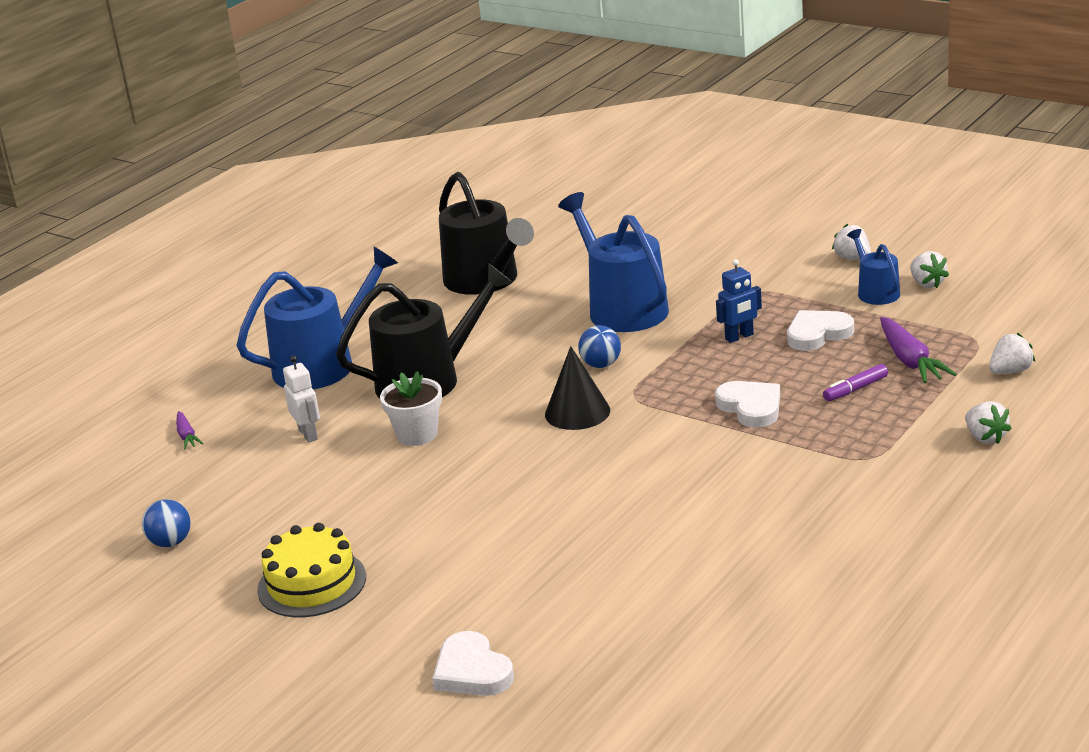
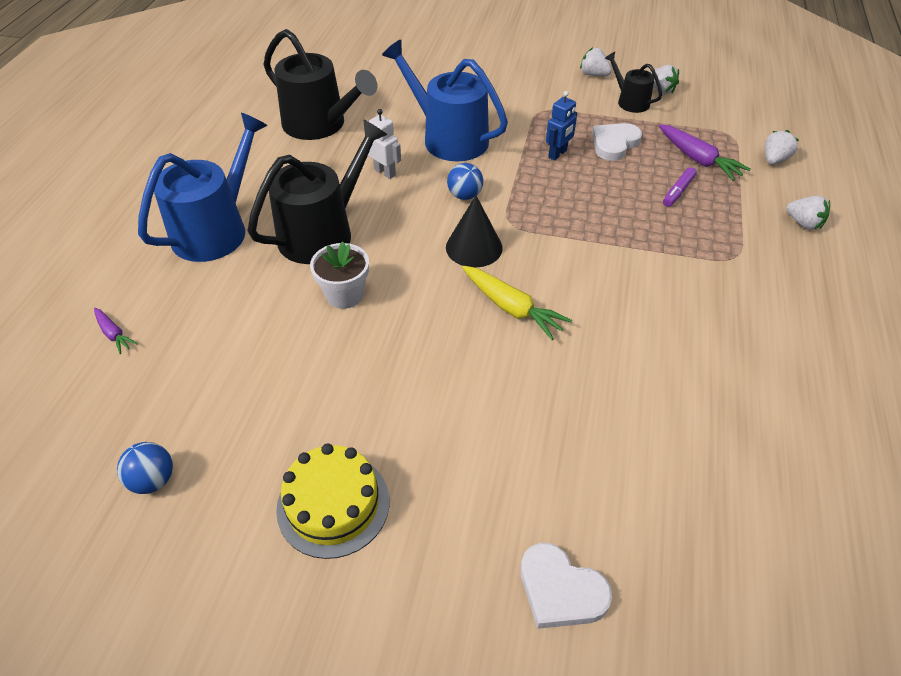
camera: 25 degrees left, 20 degrees up
(308, 434) = (239, 312): white robot -> white robot (385, 172)
(579, 468) = (511, 308): none -> yellow carrot
(751, 407) = (611, 221): white heart -> none
(876, 292) = (630, 101): blue watering can -> black watering can

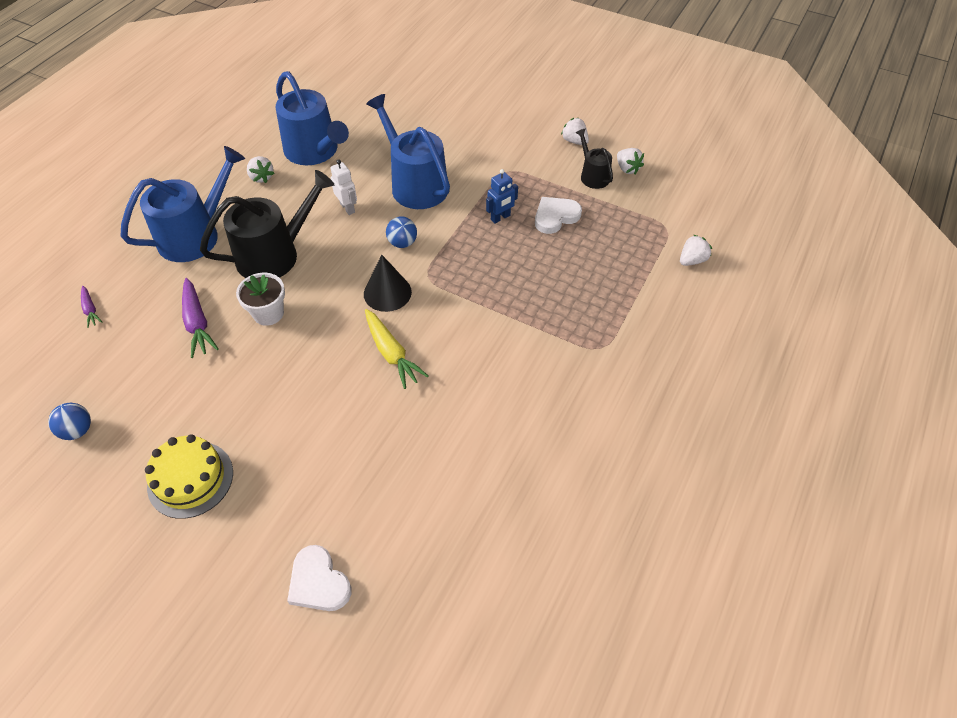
camera: 15 degrees right, 5 degrees up
(320, 125) = (314, 151): black watering can -> blue watering can
(678, 192) = (586, 275): purple marker -> none
(697, 159) = (622, 246): purple carrot -> purple carrot (197, 323)
(803, 223) = (681, 328): white strawberry -> white strawberry (261, 177)

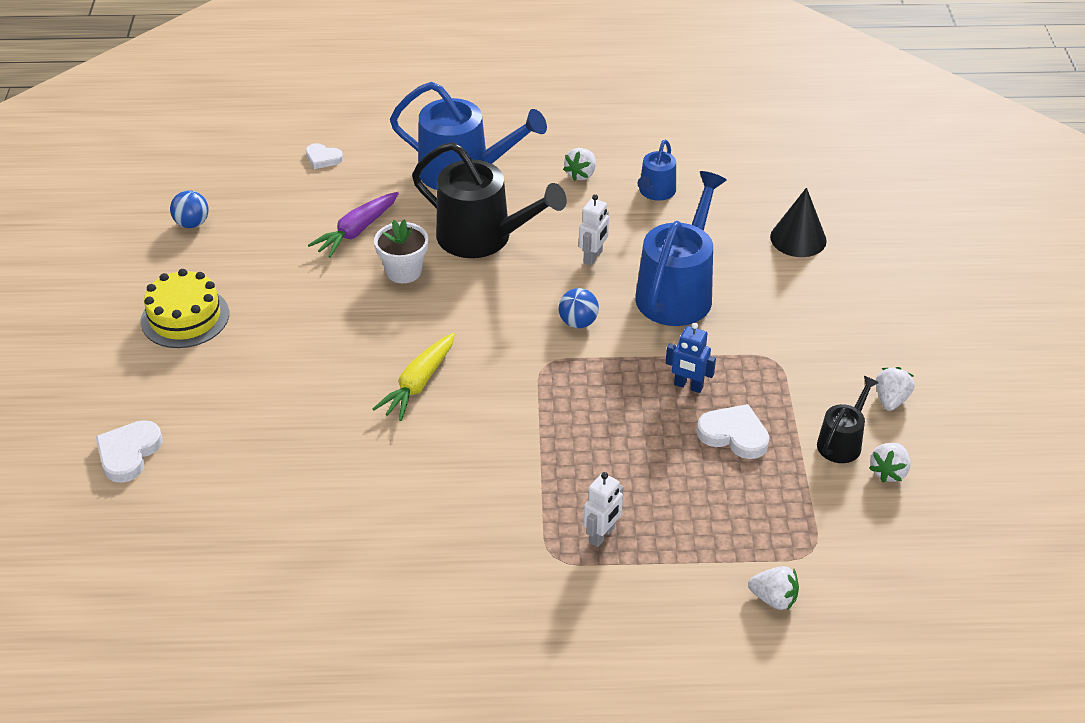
camera: 60 degrees right, 10 degrees down
(90, 309) = (323, 158): purple carrot -> white heart
(314, 151) = (655, 192): blue watering can -> blue watering can, size x0.52
(387, 292) = (497, 343): black cone -> black cone (798, 238)
(597, 315) = (602, 535): none -> white robot

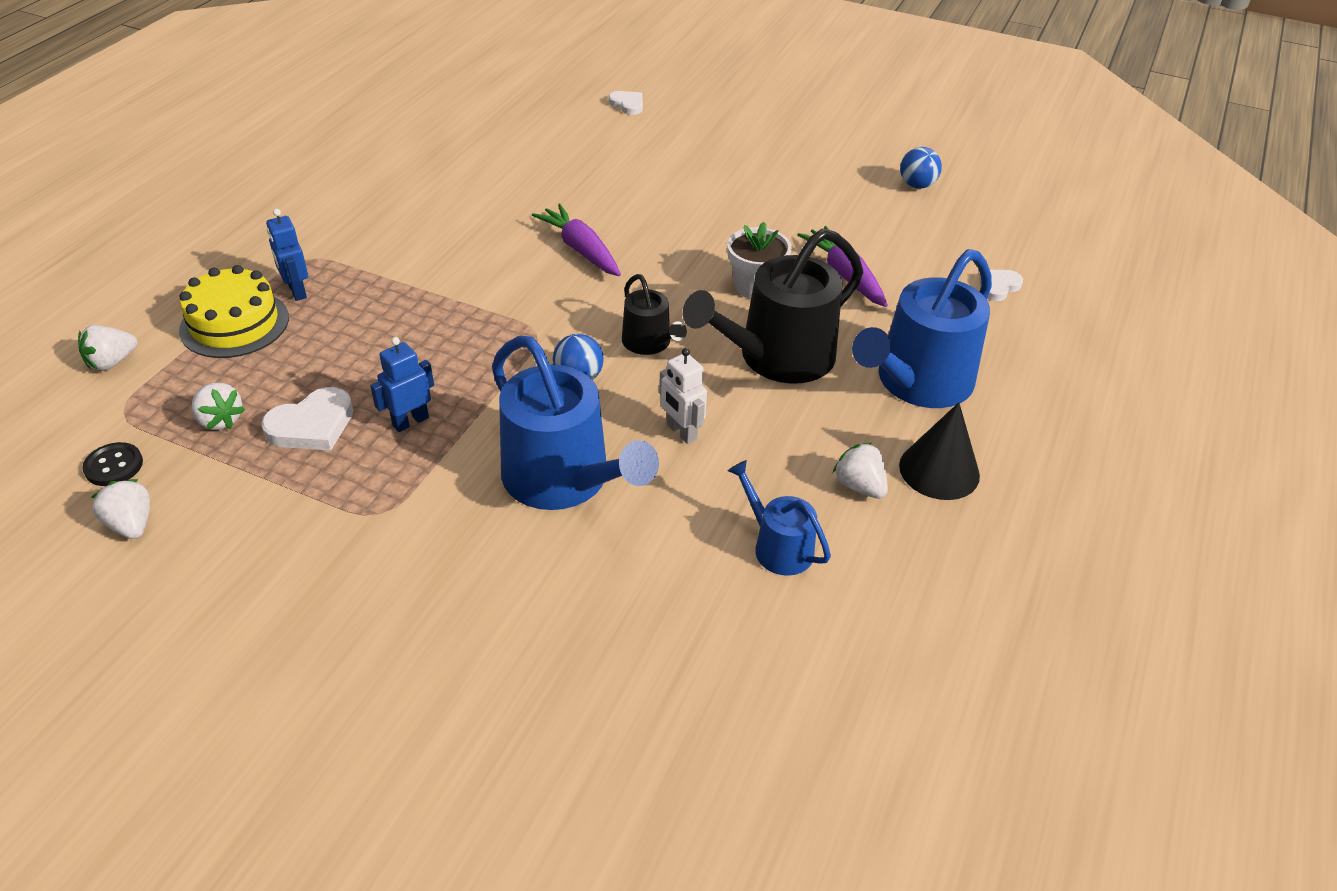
camera: 115 degrees right, 0 degrees up
(128, 453) = (627, 105): white heart -> white heart, size x0.64
(185, 317) = (774, 156): yellow cake -> yellow cake (234, 324)
(419, 383) = (581, 250): yellow carrot -> purple carrot
(602, 535) = (297, 291): white robot -> blue robot
(798, 238) = (573, 661): black cone -> black cone (939, 470)
(842, 442) = (210, 507): black watering can -> black watering can (649, 343)
(858, 517) = (114, 466): none -> black button
(891, 400) = (215, 590): white strawberry -> white strawberry (220, 420)

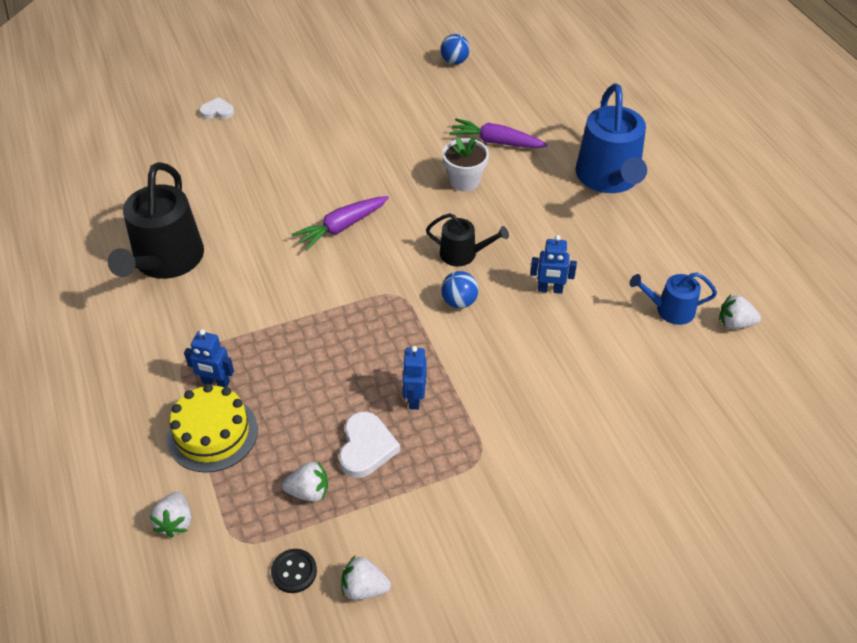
camera: 45 degrees left, 5 degrees up
(564, 479) = (536, 360): blue watering can -> none
(581, 250) = (342, 227): purple carrot -> purple carrot turned 45 degrees counterclockwise
(681, 432) = (550, 289): white robot -> blue robot
(777, 357) = (533, 213): black watering can -> black watering can (166, 261)
(859, 486) = (659, 251): white strawberry -> white strawberry (735, 323)
(939, 470) = (677, 217): black cone -> none
(998, 287) = (571, 98): white heart -> none

